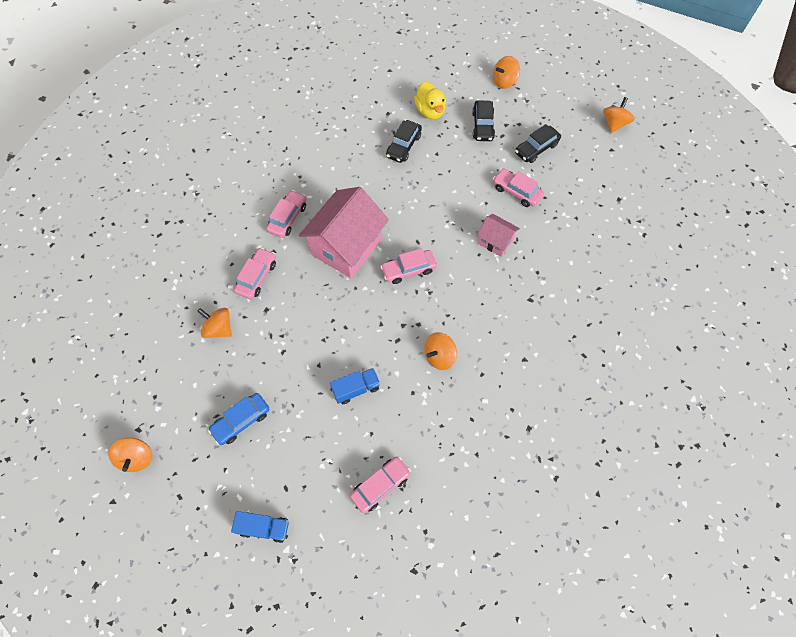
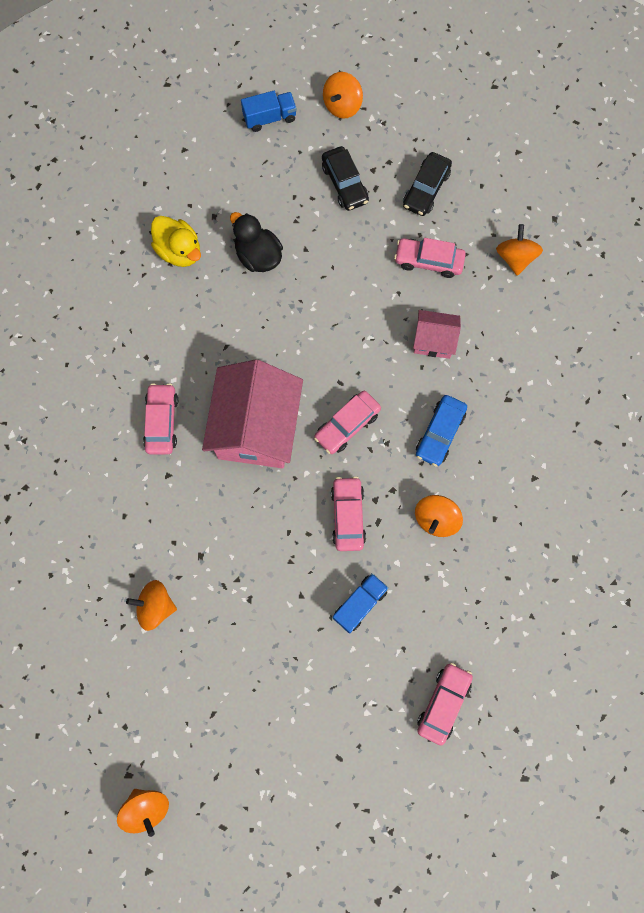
camera: 25 degrees left, 10 degrees up
(241, 421) = (246, 706): blue car -> blue car (440, 433)
(257, 277) = (166, 519): pink car -> pink car (348, 516)
(264, 527) = (338, 813): blue truck -> blue truck (270, 118)
(403, 146) = (258, 256): black car -> black duck
(430, 111) = (267, 190): yellow duck -> yellow duck (179, 251)
(614, 124) = (506, 113): orange spinning top -> orange spinning top (515, 258)

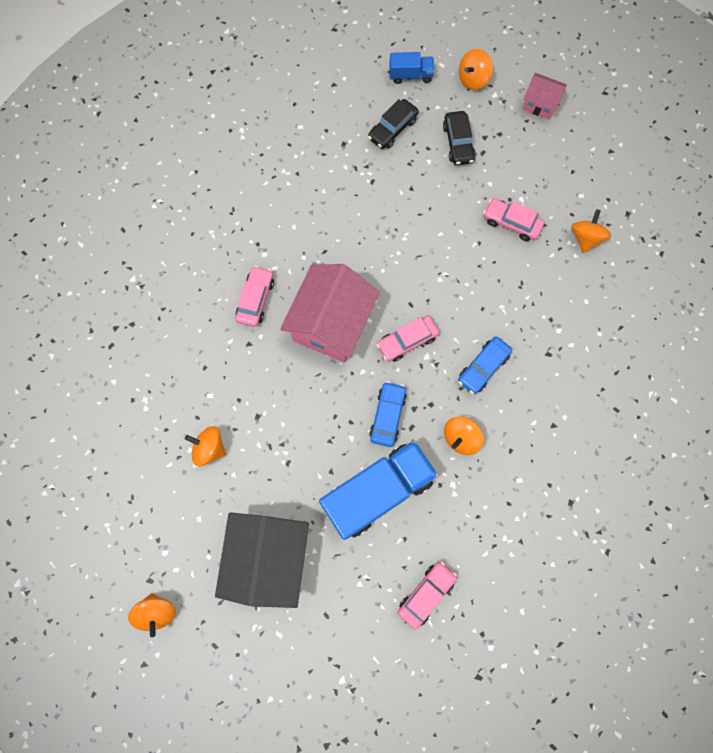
camera: 15 degrees right, 0 degrees up
(179, 251) = (308, 165): yellow duck -> none
(257, 712) = (268, 558): none -> black house
(258, 256) = (371, 184): black duck -> none
(348, 516) = (387, 416): pink car -> blue car
(360, 604) = (378, 492): blue truck -> blue truck, size x2.15
(426, 189) = (525, 163): black car -> black car (392, 129)
(433, 341) = (498, 289): pink house -> pink house (540, 104)

